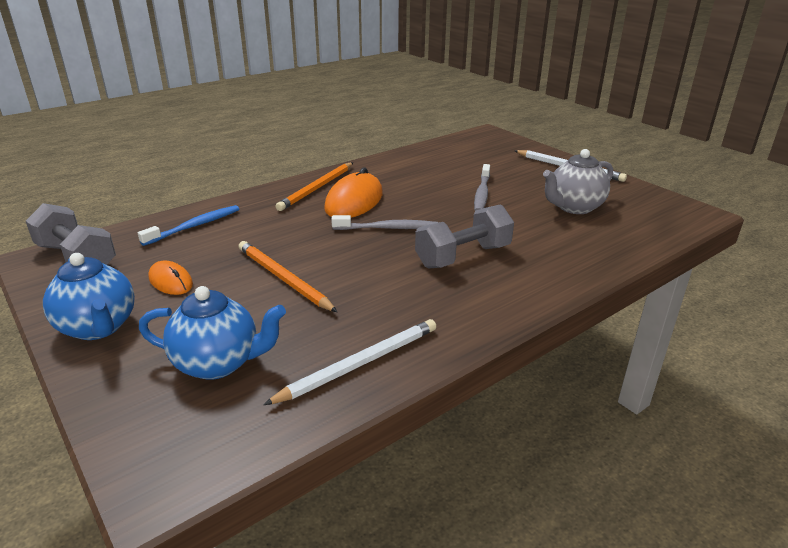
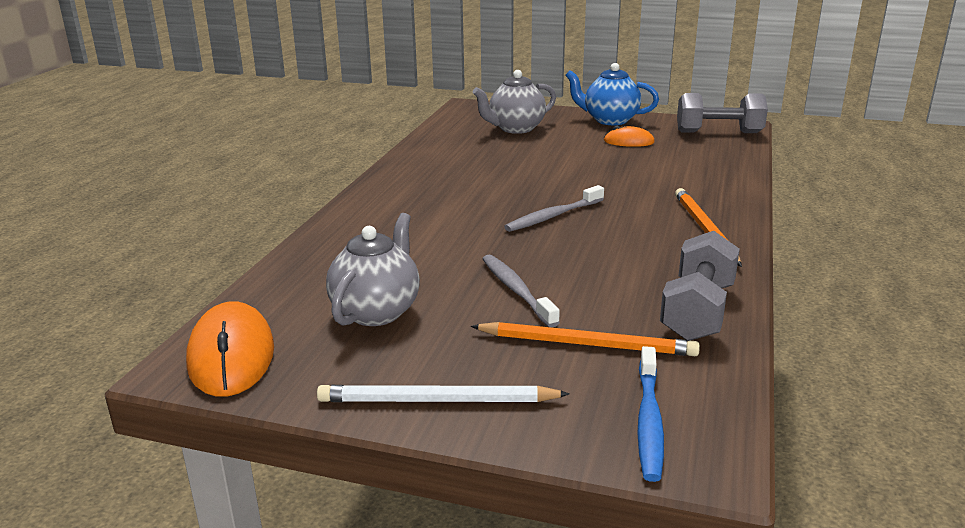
camera: 145 degrees right, 5 degrees down
(194, 226) = (709, 167): blue toothbrush -> blue toothbrush (649, 421)
(218, 363) = (515, 129): blue teapot -> grey teapot
(283, 278) = (562, 162): orange pencil -> orange pencil (587, 344)
(354, 201) = (637, 229): orange mouse -> orange mouse (231, 355)
(359, 364) = (439, 147): white pencil -> none
(463, 256) = (449, 215): grey dumbbell -> grey dumbbell (697, 311)

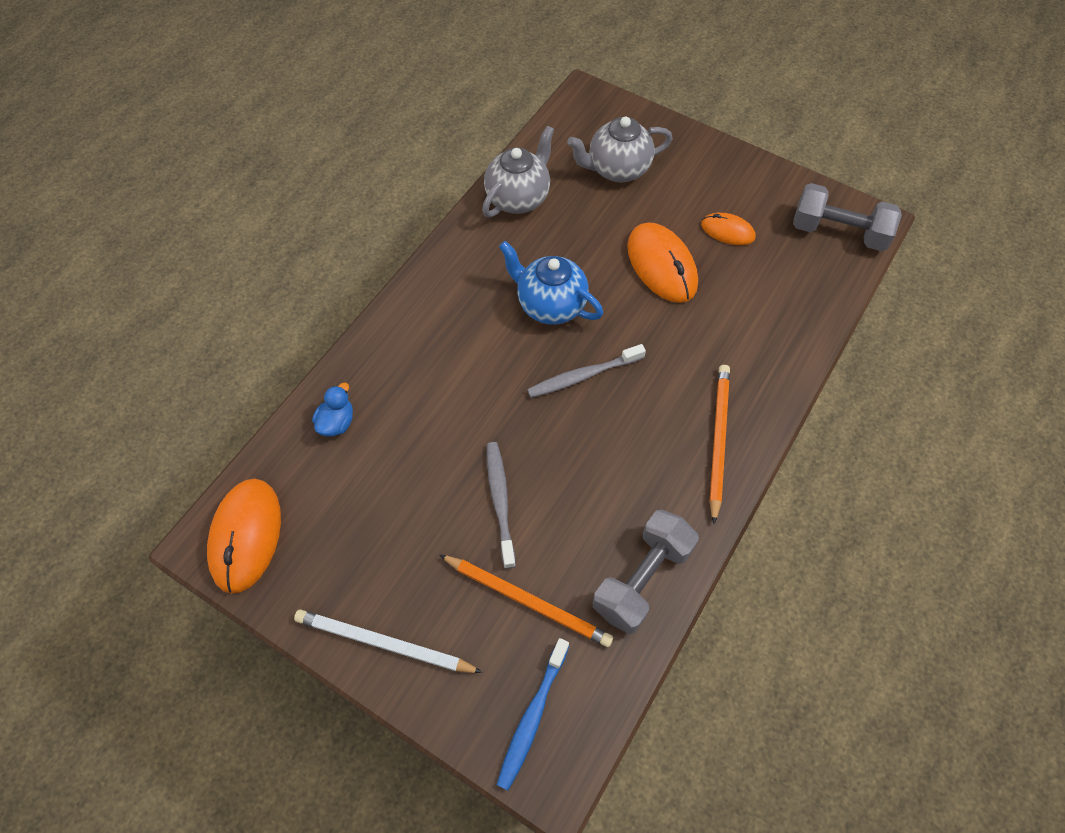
camera: 15 degrees right, 35 degrees up
(313, 272) = (337, 422): none -> blue duck
(377, 311) = (373, 502): grey teapot -> grey teapot (518, 198)
(585, 161) = (661, 265): none -> orange mouse
(610, 120) = (730, 172): blue teapot -> blue teapot (550, 305)

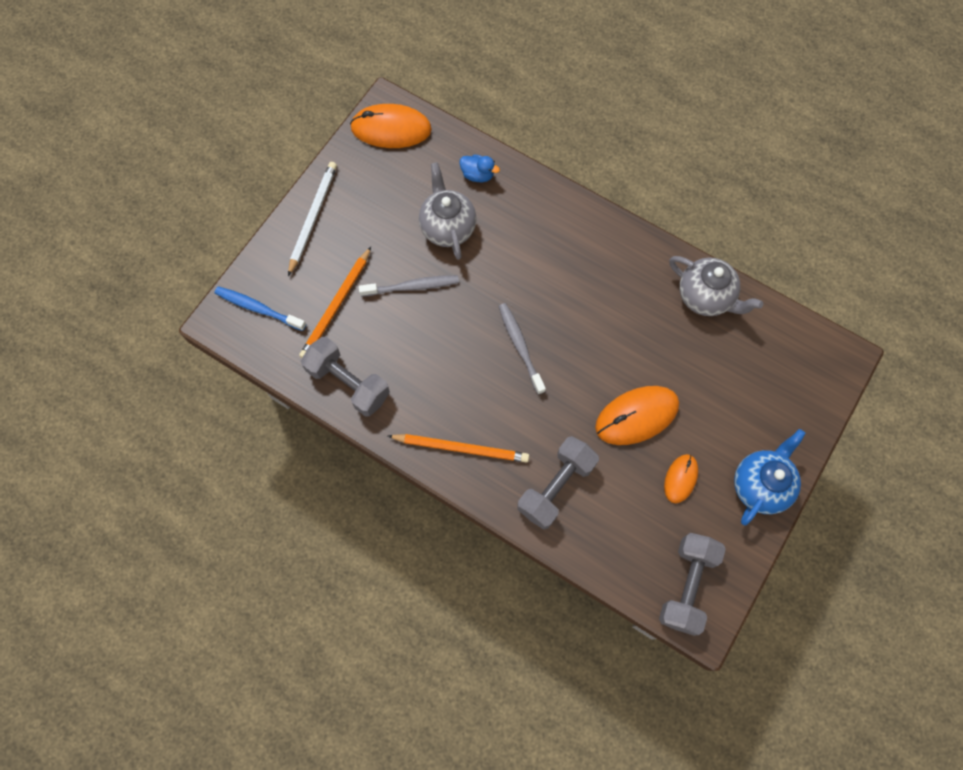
camera: 90 degrees right, 10 degrees up
(550, 305) = (589, 322): blue teapot -> blue teapot (760, 485)
(617, 169) = (748, 383): grey teapot -> grey teapot (447, 227)
(752, 343) = (556, 486): none -> grey dumbbell

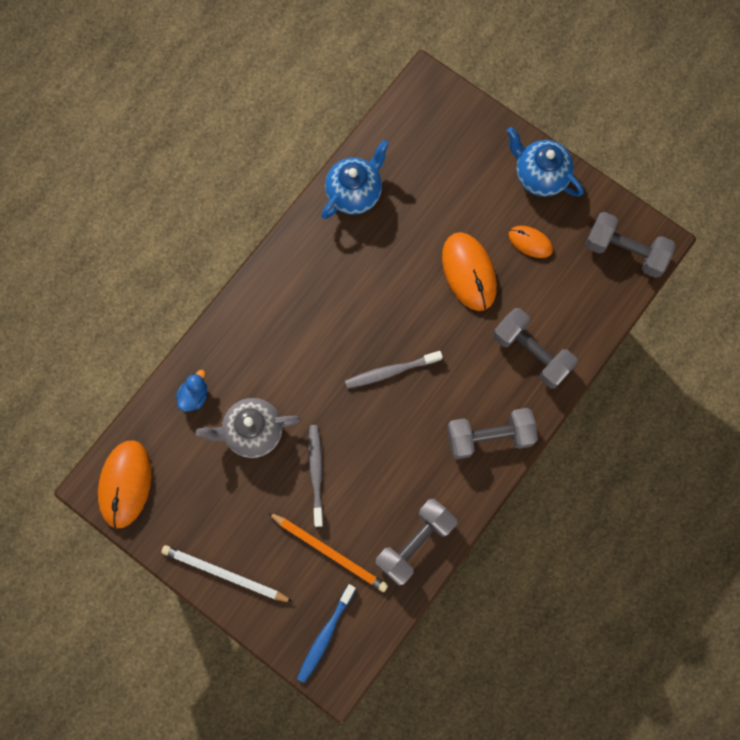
camera: 85 degrees left, 5 degrees up
(461, 448) = (489, 436): orange pencil -> grey dumbbell
(705, 297) = (355, 193): grey teapot -> blue teapot

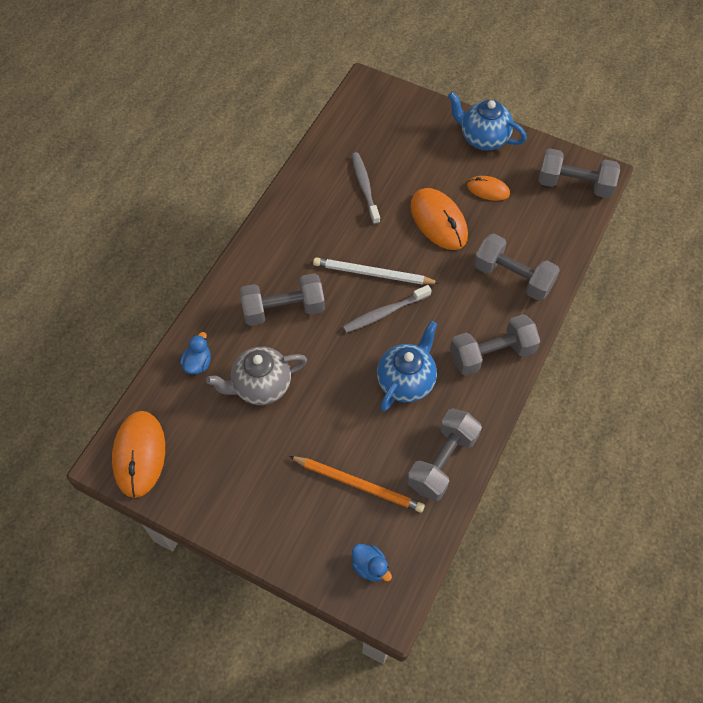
camera: 10 degrees left, 15 degrees down
(224, 574) = (254, 524): white pencil -> white pencil (373, 274)
(288, 350) = (283, 309): none -> grey dumbbell
(316, 473) = (330, 413): grey toothbrush -> grey toothbrush (365, 187)
(325, 635) = (370, 566): blue toothbrush -> blue duck
(355, 193) = (321, 174): blue teapot -> blue teapot (406, 381)

